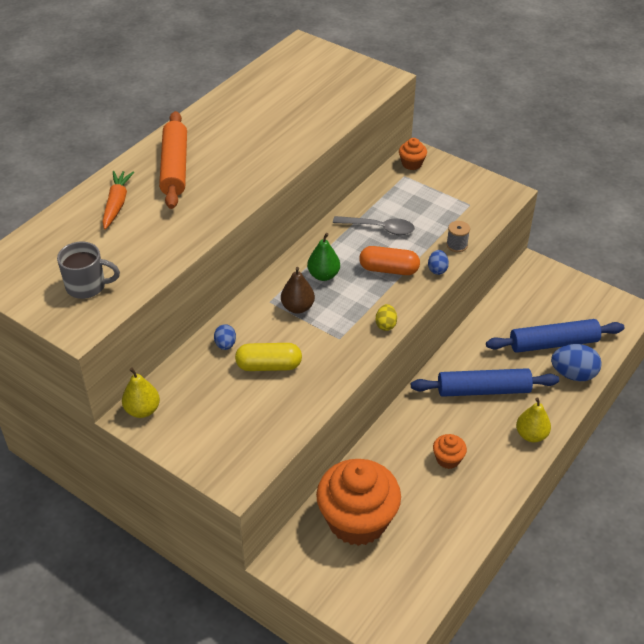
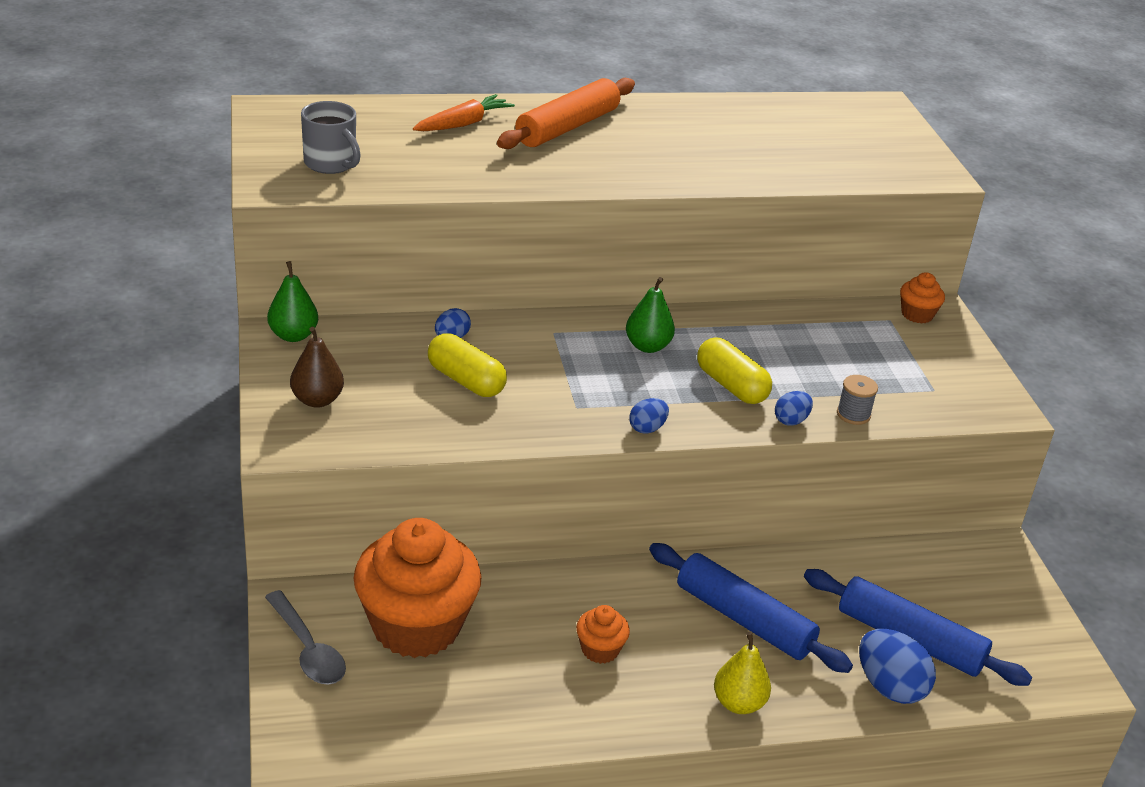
camera: 40 degrees right, 10 degrees down
(142, 410) = (293, 335): yellow pear -> green pear
(297, 307) = (574, 354): brown pear -> brown pear (317, 400)
(379, 228) = (780, 345): grey spoon -> grey spoon (308, 649)
(385, 325) = (647, 428): yellow egg -> blue egg
(389, 269) = (731, 386): orange capsule -> yellow capsule

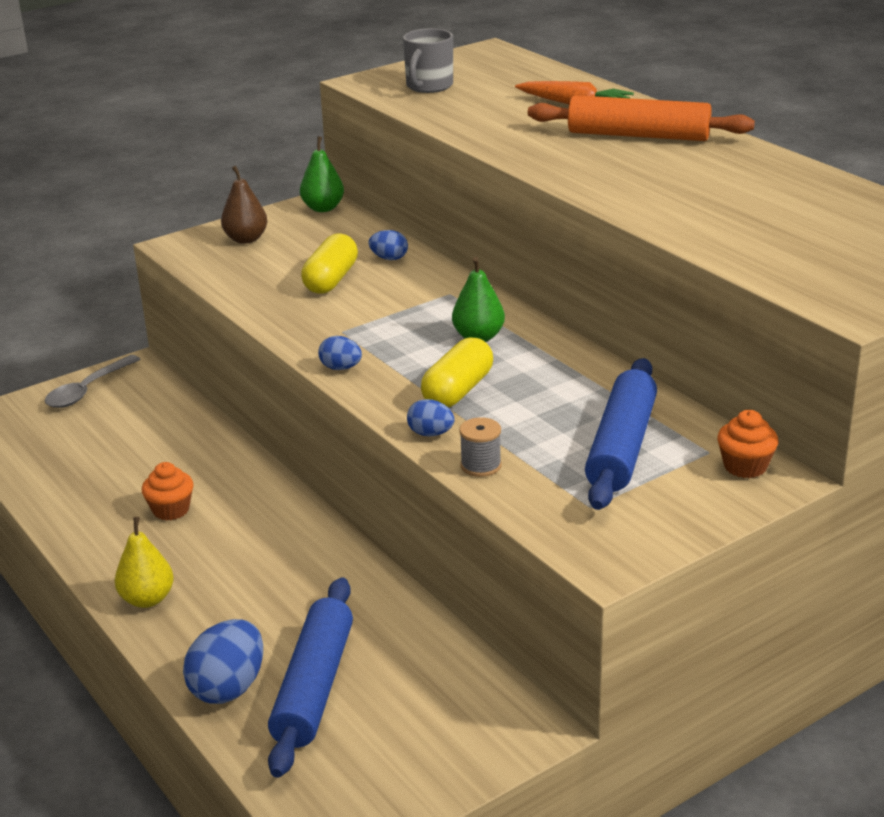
camera: 70 degrees right, 5 degrees down
(416, 626) = (142, 422): orange cupcake -> none
(744, 619) = (267, 575): blue rolling pin -> blue rolling pin (621, 447)

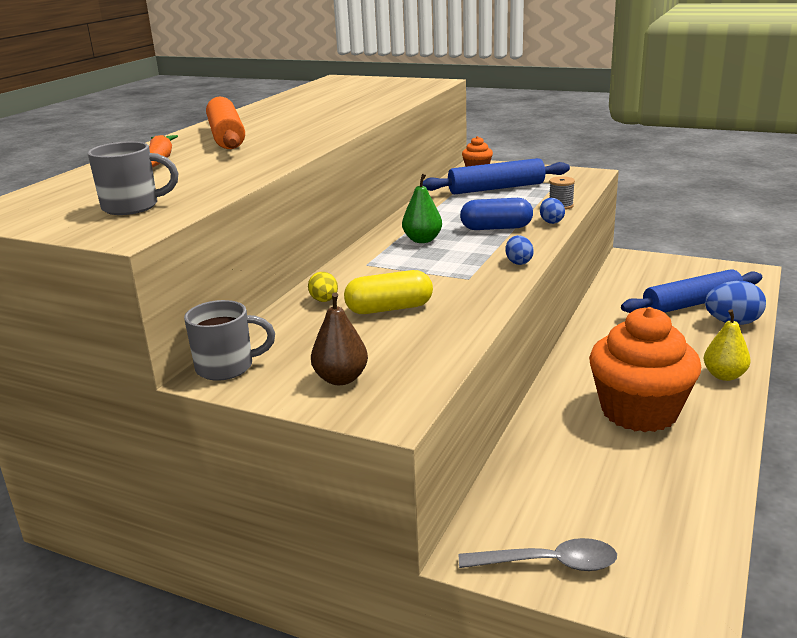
camera: 120 degrees left, 5 degrees down
(171, 510) = (639, 411): orange cupcake -> orange cupcake, size x2.34
(323, 208) = (227, 367): green pear -> grey mug
(389, 258) = (324, 300): blue egg -> yellow egg
(458, 391) = (496, 228): yellow capsule -> blue capsule

